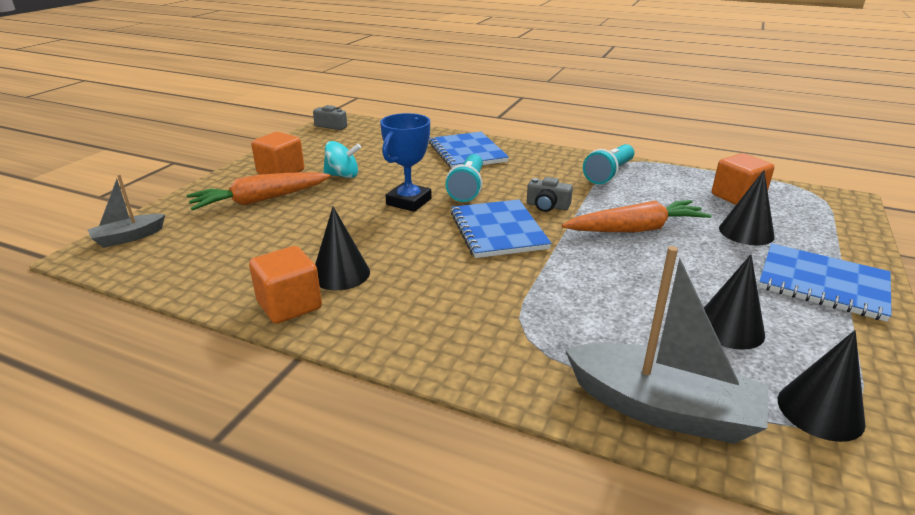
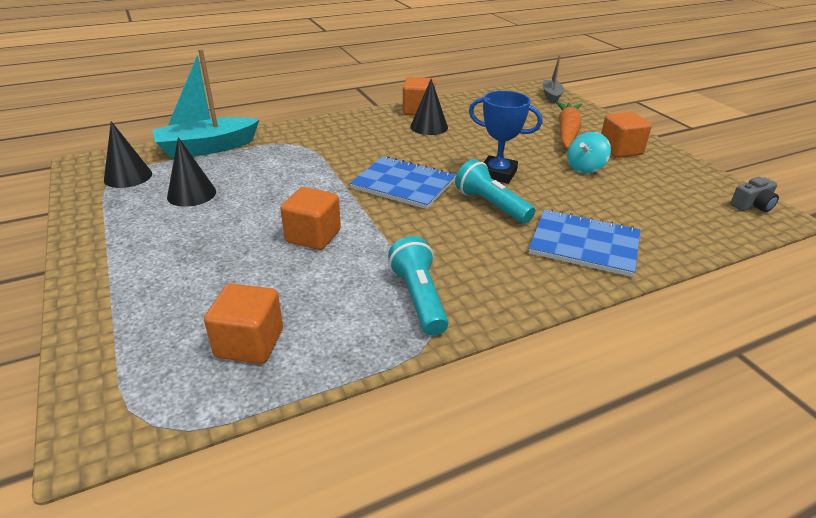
camera: 130 degrees right, 5 degrees up
(409, 202) = (497, 174): blue trophy -> blue trophy turned 45 degrees counterclockwise
(547, 206) = (408, 222): grey camera -> none
(635, 229) = (313, 236): orange carrot -> orange cube
(662, 409) = (207, 148): grey boat -> turquoise boat
(746, 232) = (214, 286): black cone -> none
(822, 283) = (129, 259): blue notebook -> none

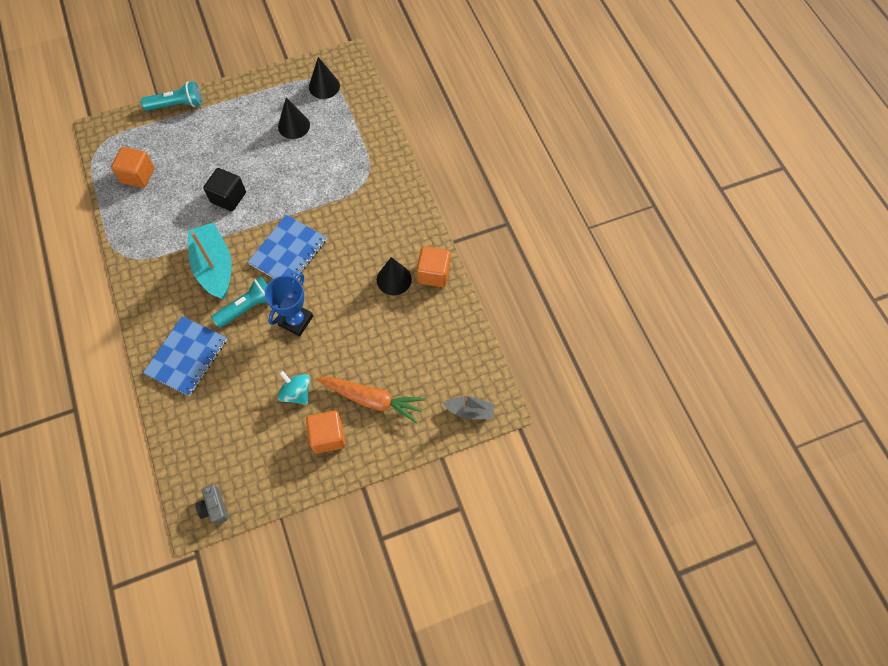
camera: 95 degrees right, 30 degrees up
(207, 148) = (365, 122): turquoise boat -> turquoise boat (214, 267)
(313, 236) = (228, 197): orange cube -> black cube
(419, 298) = (154, 251): turquoise flashlight -> turquoise flashlight (177, 105)

